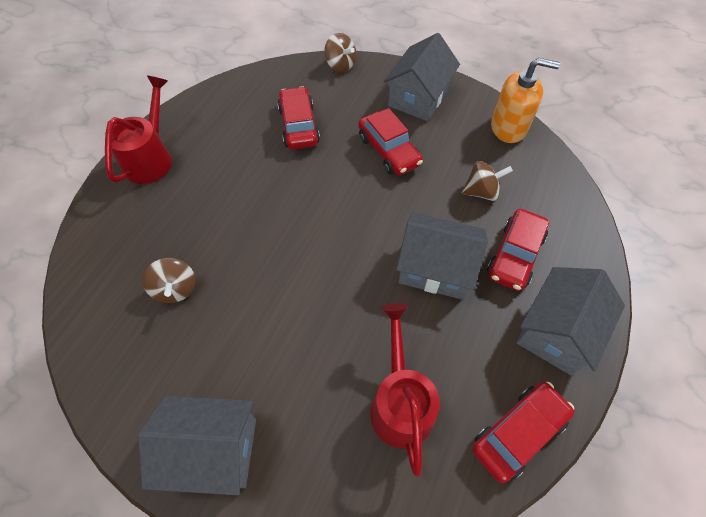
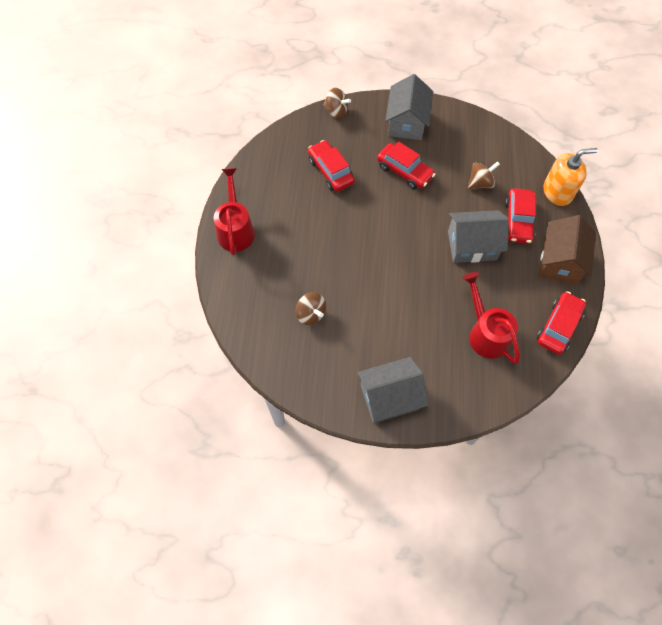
camera: 20 degrees left, 5 degrees up
(508, 127) = (479, 128): orange soap dispenser -> orange soap dispenser (557, 192)
(556, 331) = (560, 261): grey house -> brown house

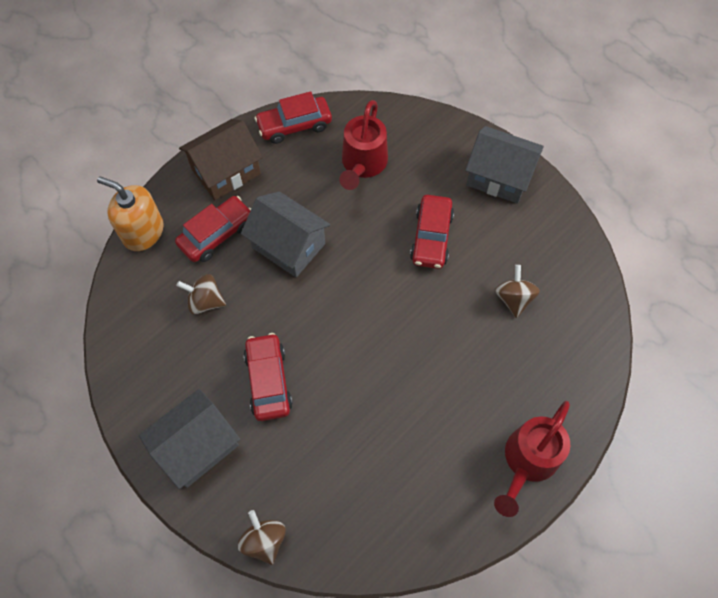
camera: 140 degrees left, 0 degrees up
(330, 171) = (352, 451): red car -> red car (431, 237)

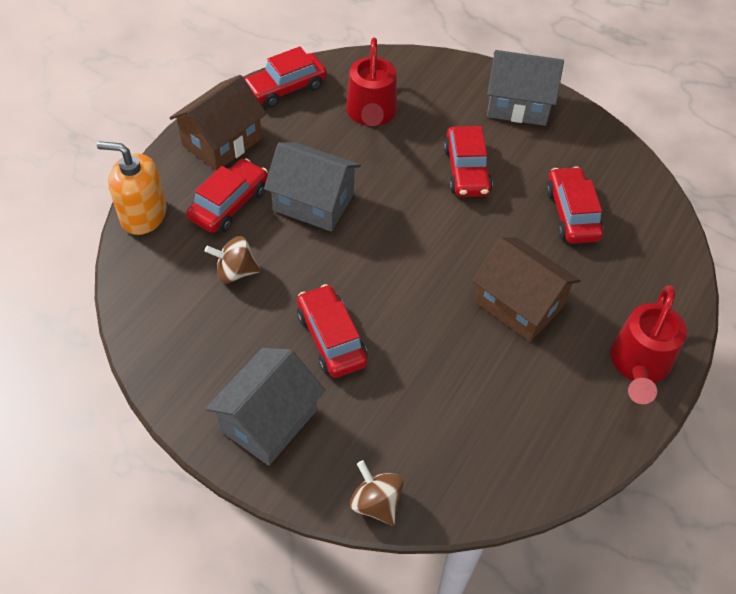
camera: 15 degrees left, 10 degrees down
(439, 380) = (519, 304): none -> brown house
(513, 299) = (571, 213): brown spinning top -> red car

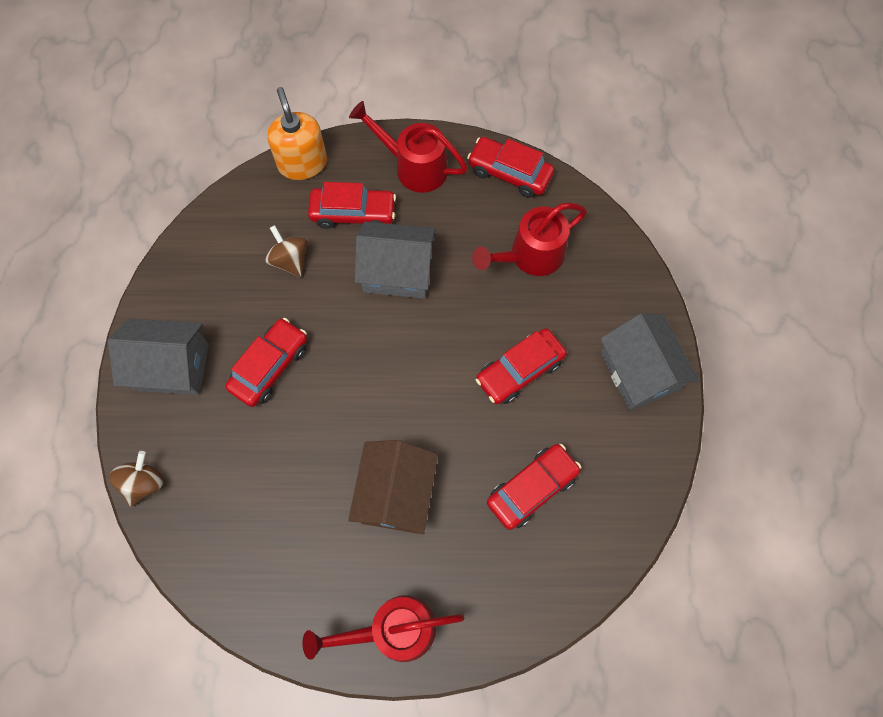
camera: 60 degrees right, 15 degrees up
(222, 142) = (414, 166): brown house -> red watering can
(313, 202) = (397, 272): grey house -> grey house turned 75 degrees counterclockwise

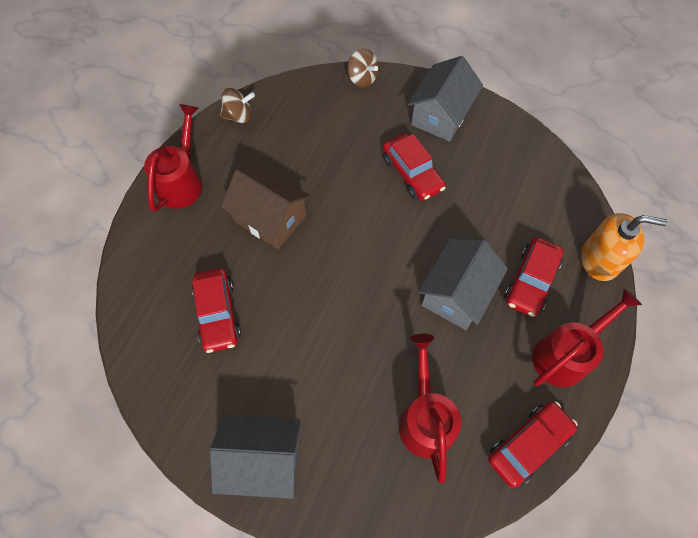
camera: 115 degrees right, 5 degrees down
(290, 260) = (501, 217): brown spinning top -> brown spinning top (239, 116)
(520, 371) = (318, 352): red car -> none

